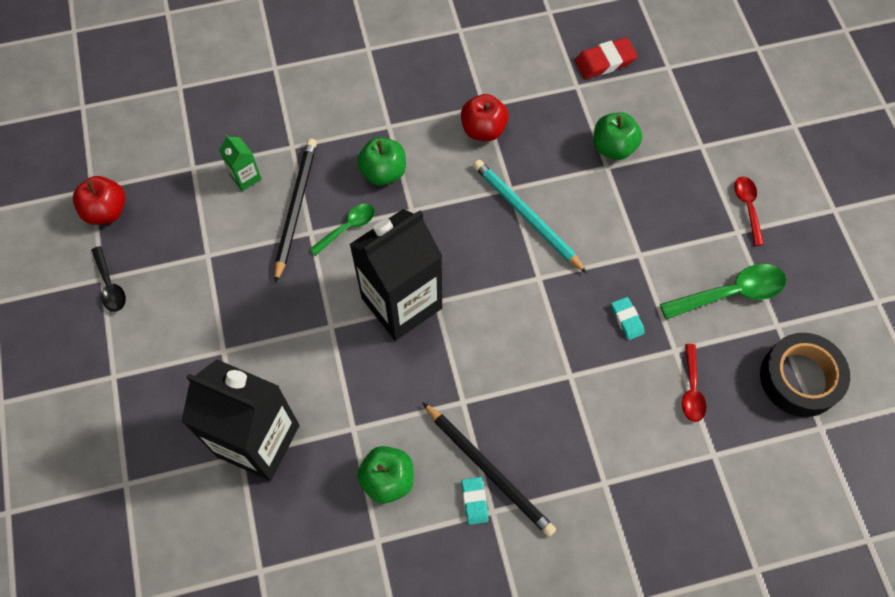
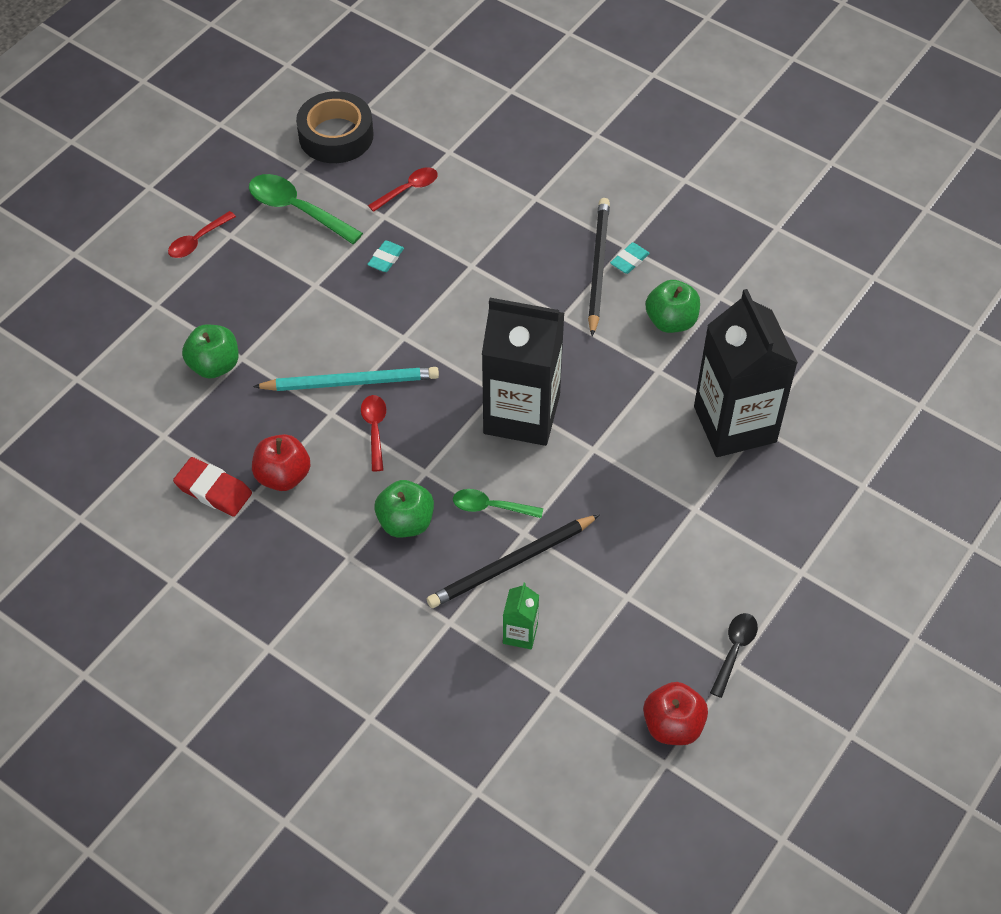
camera: 130 degrees left, 10 degrees down
(473, 204) = (375, 429): none -> red spoon
(527, 216) = (350, 382): turquoise pencil -> turquoise pencil turned 105 degrees counterclockwise
(604, 61) = (111, 431): red eraser -> red eraser (213, 490)

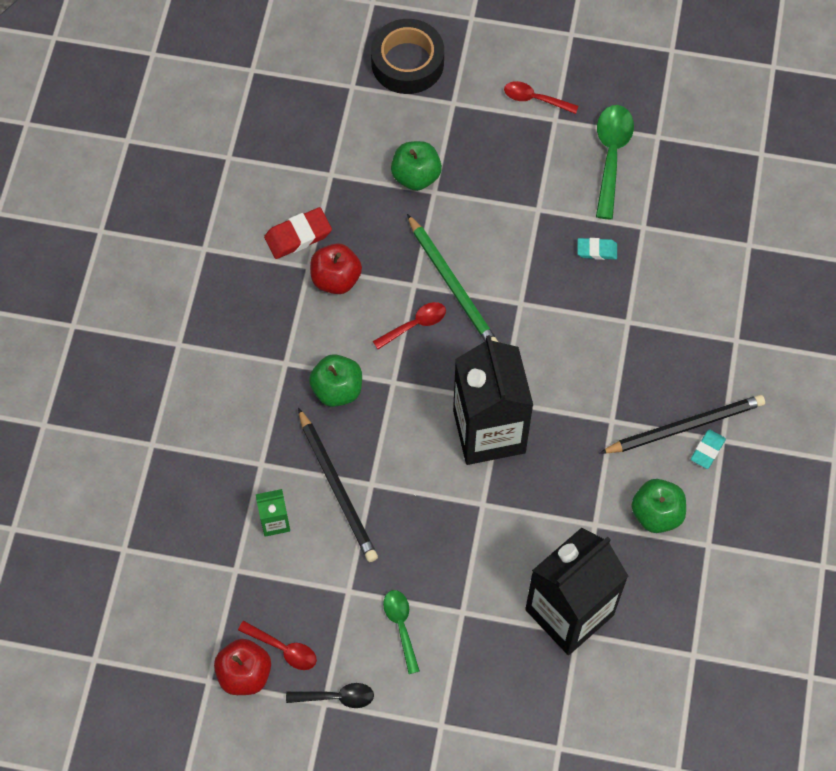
camera: 65 degrees right, 10 degrees up
(213, 490) = (298, 236): red eraser -> red eraser turned 60 degrees clockwise
(336, 135) = (713, 145): black tape -> black tape (407, 62)
(350, 382) = (452, 284): turquoise pencil -> green pencil
(408, 189) = (685, 232): red spoon -> red spoon (283, 649)
(490, 507) = (383, 447): green spoon -> green spoon (401, 626)
(512, 563) = (337, 487): black pencil -> black pencil turned 150 degrees counterclockwise
(629, 260) = (707, 450): turquoise eraser -> turquoise eraser turned 75 degrees counterclockwise

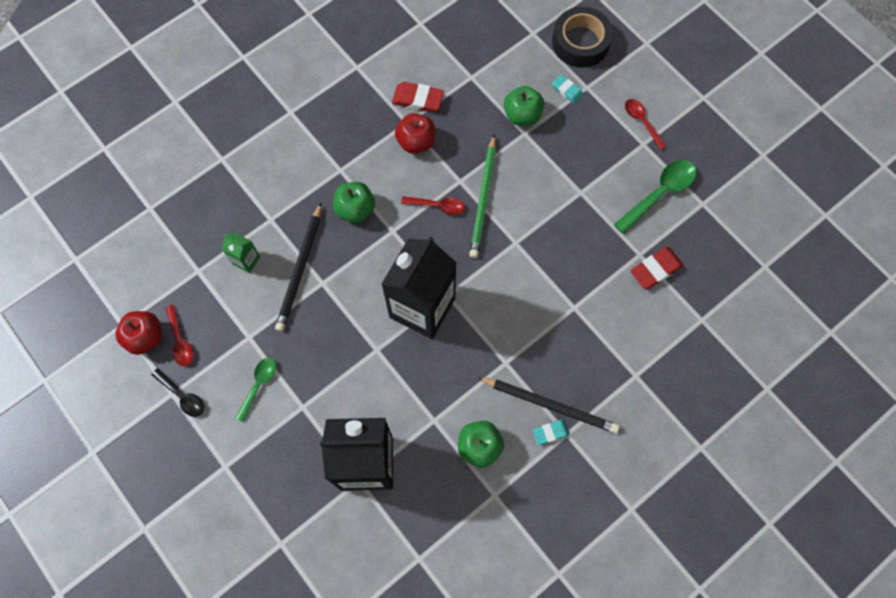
camera: 40 degrees right, 5 degrees up
(596, 250) = (595, 246): turquoise eraser -> turquoise eraser (567, 90)
(669, 230) = (655, 269): none -> red eraser

